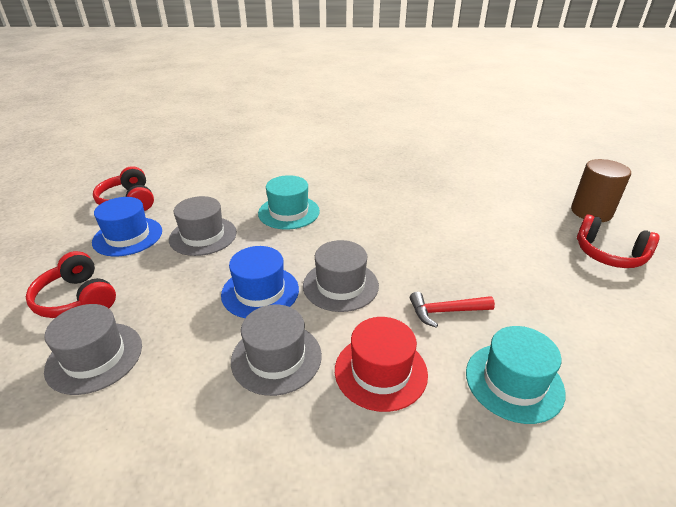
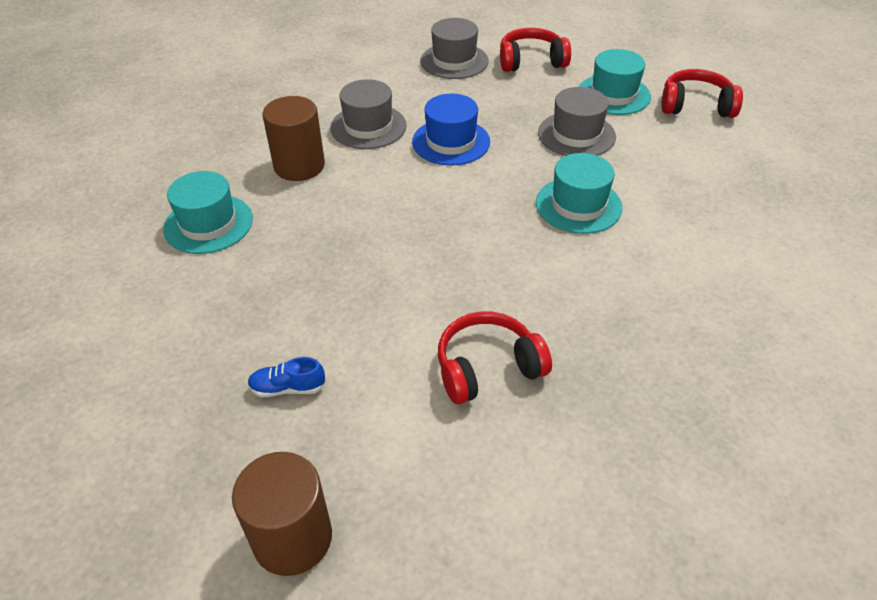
camera: 125 degrees right, 10 degrees up
(128, 236) = (613, 94): blue hat -> turquoise hat
(340, 285) = (411, 188): grey hat -> none
(380, 371) = (299, 166): red hat -> brown cylinder
(445, 311) = (308, 232): red hammer -> none
(548, 250) = (288, 388): none -> blue shoe
(609, 254) = (214, 447): red headphones -> red headphones (488, 368)

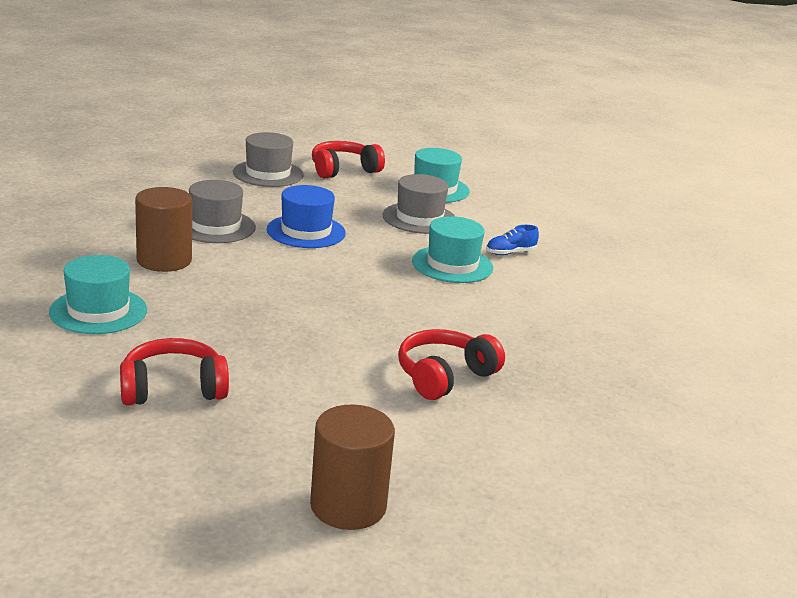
camera: 25 degrees left, 20 degrees down
(288, 388) = (271, 414): blue shoe -> blue shoe (510, 253)
(696, 106) = (510, 192): red headphones -> red headphones (173, 389)

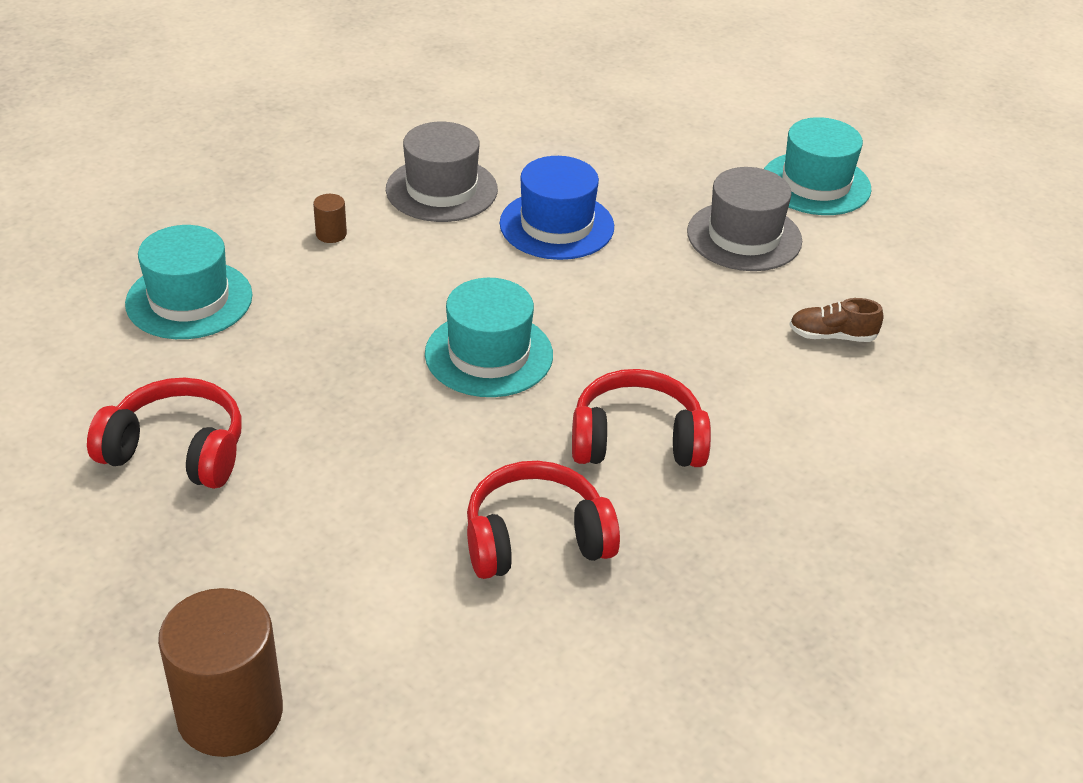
camera: 30 degrees right, 15 degrees up
(164, 260) = (331, 234): brown cylinder -> brown cylinder, size x0.42
(268, 174) = (589, 107): grey hat -> none
(343, 170) = (705, 120): red headphones -> red headphones (636, 440)
(452, 265) = (720, 337): turquoise hat -> turquoise hat (489, 354)
(510, 253) = (832, 336): blue shoe -> brown shoe

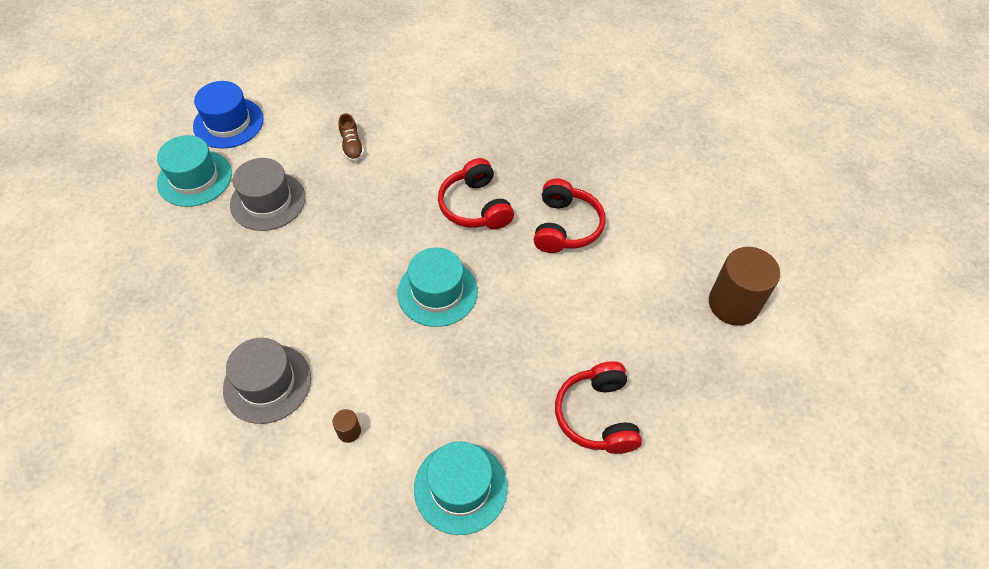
camera: 110 degrees left, 15 degrees up
(536, 539) = (565, 226): red headphones -> red headphones turned 135 degrees counterclockwise
(557, 225) = (289, 299): blue hat -> blue hat (228, 123)

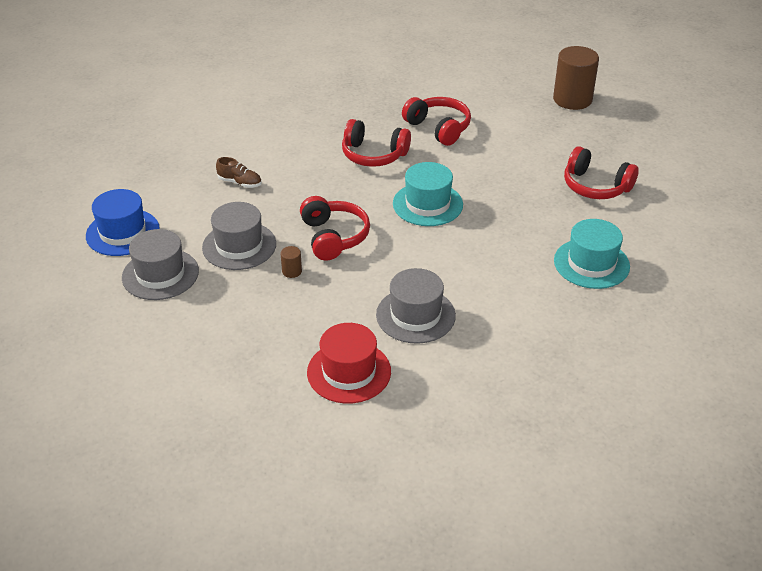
camera: 50 degrees left, 15 degrees down
(157, 381) = (349, 372): none -> red hat
(195, 178) = (160, 274): turquoise hat -> grey hat
(330, 254) = (333, 237): none -> red headphones
(349, 431) = (499, 293): brown cylinder -> brown cylinder (292, 271)

